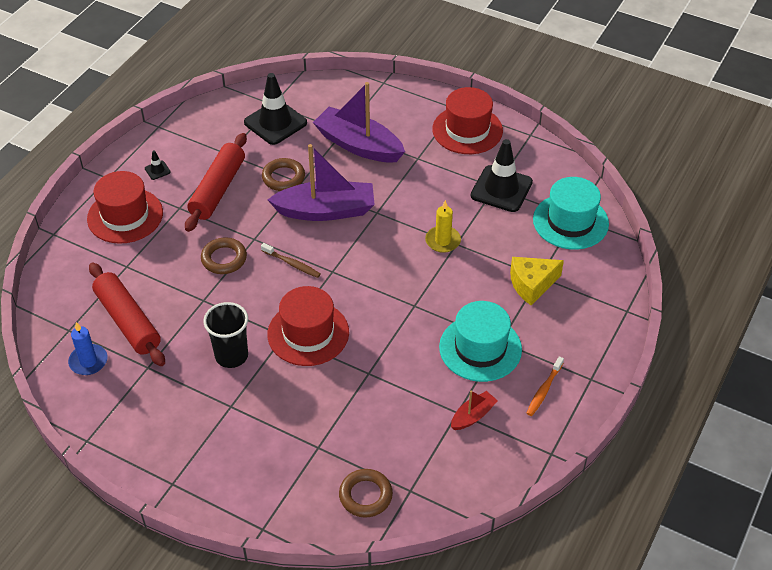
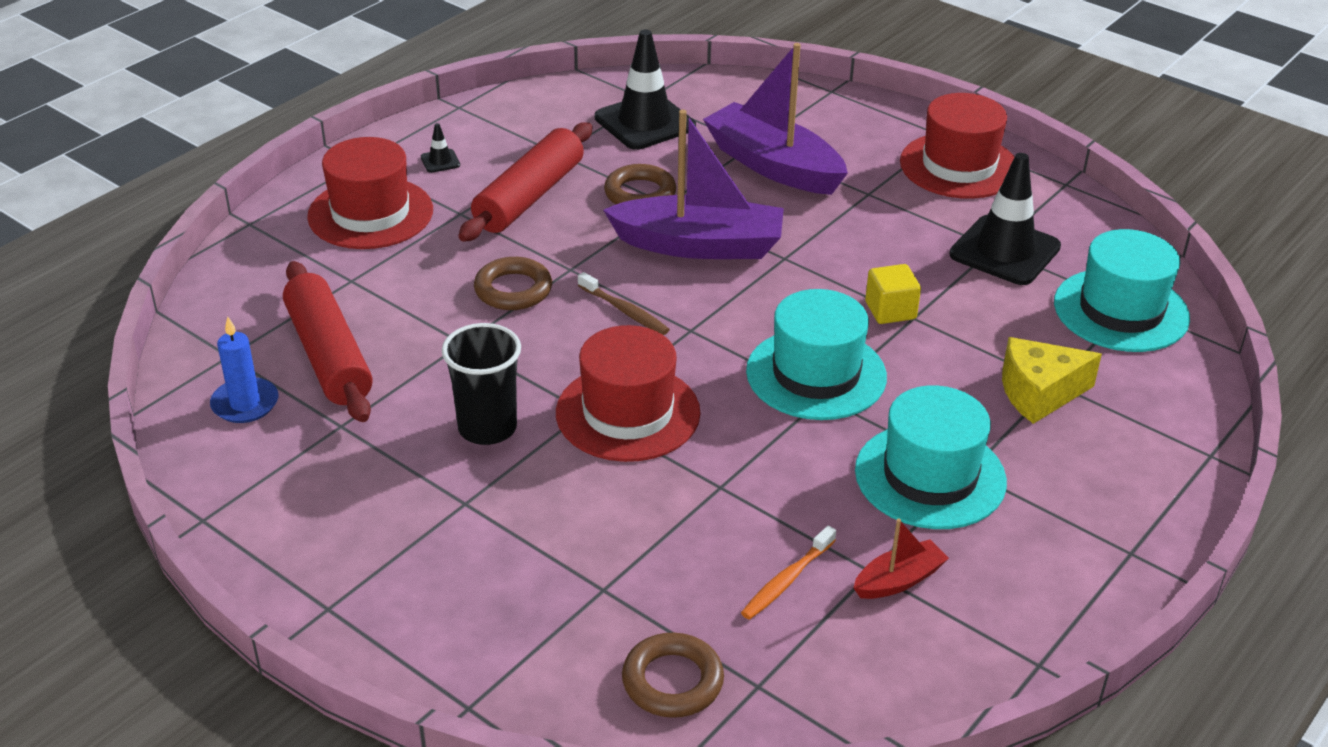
camera: 10 degrees right, 10 degrees down
(408, 291) = (816, 374): none -> turquoise hat
(443, 241) = (890, 310): yellow candle -> yellow cube
(544, 390) = (1039, 558): orange toothbrush -> orange toothbrush (787, 580)

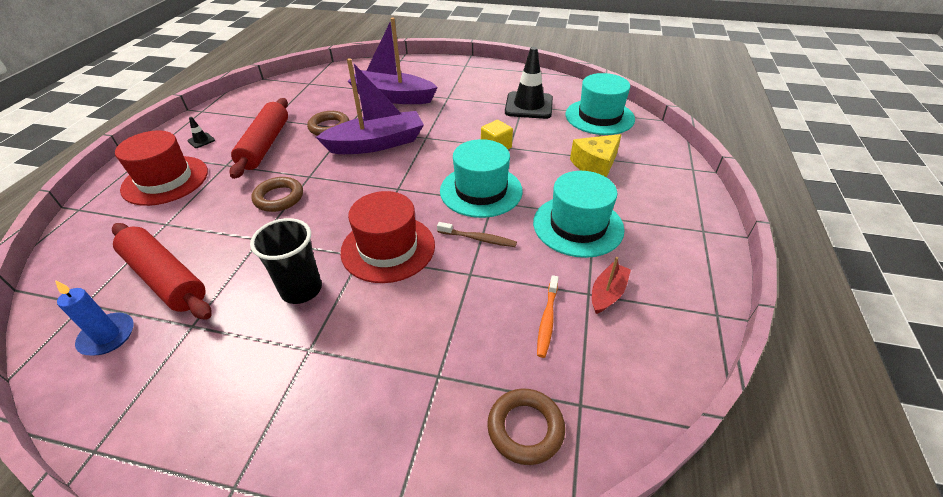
camera: 25 degrees left, 5 degrees up
(625, 311) = (354, 189): brown toothbrush -> brown toothbrush (478, 239)
(645, 122) = (313, 94): black traffic cone -> none
(959, 166) = (481, 76): red hat -> none

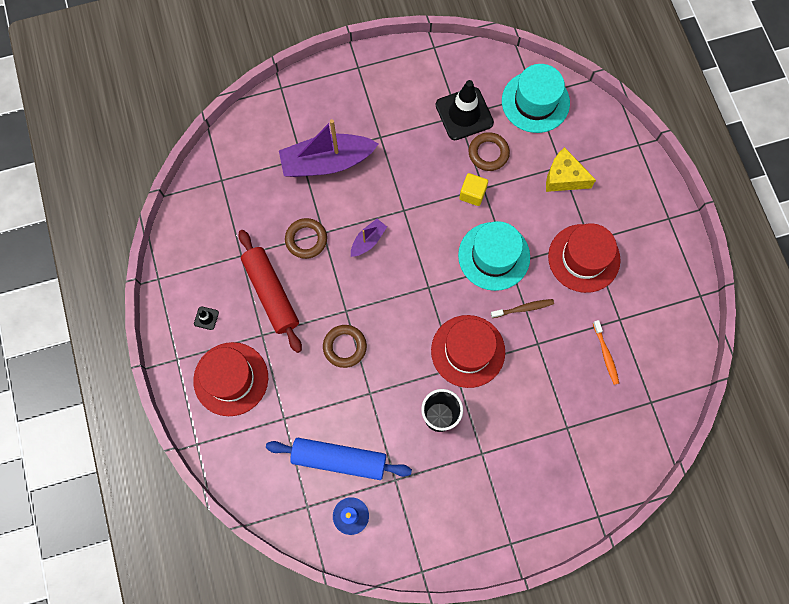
camera: 30 degrees left, 30 degrees up
(166, 278) = (339, 459): red rolling pin -> blue rolling pin
(377, 144) = (368, 241): purple boat -> purple boat, size x0.47
(525, 428) = (630, 432): brown ring -> brown ring (488, 153)
(578, 225) = (584, 258): turquoise hat -> red hat
(595, 165) = (563, 177): yellow cheese -> yellow cheese turned 90 degrees clockwise
(607, 293) = (631, 313): red boat -> none

